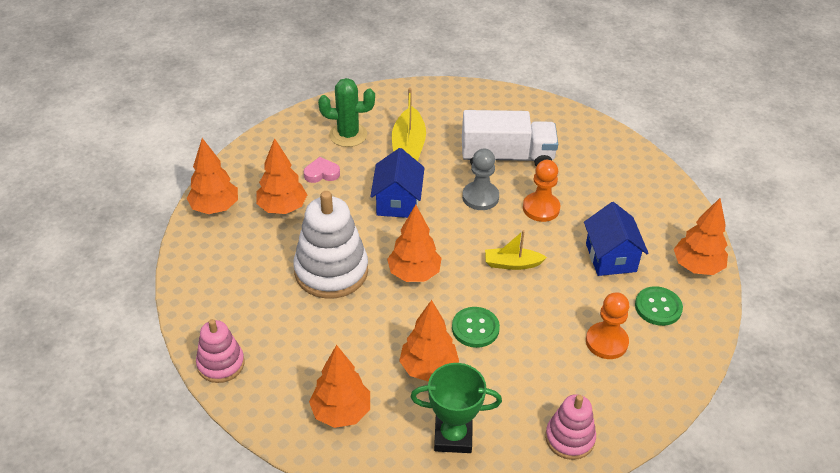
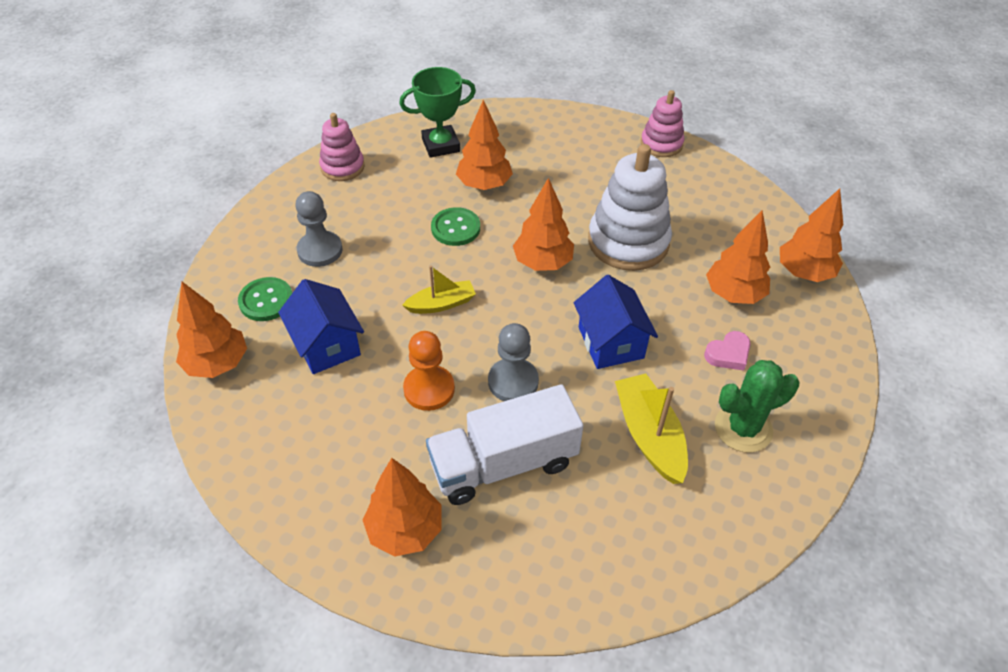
camera: 160 degrees right, 5 degrees up
(341, 412) = (539, 138): orange tree -> orange tree (405, 530)
(606, 342) = (320, 250): orange pawn -> grey pawn

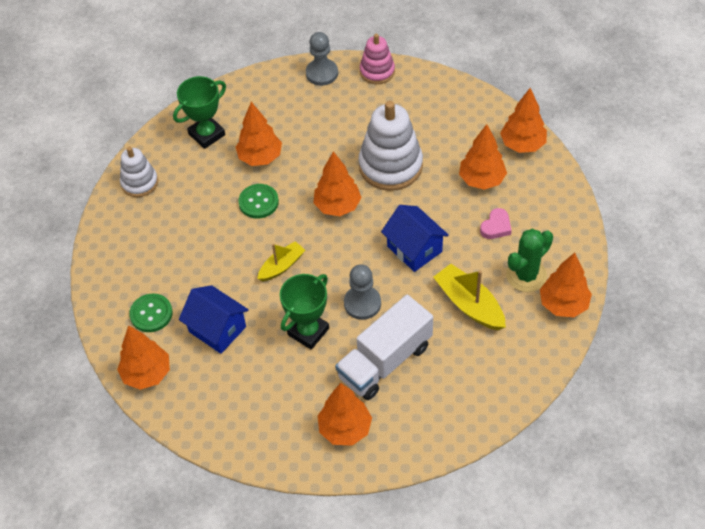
camera: 20 degrees left, 5 degrees up
(320, 250) = (166, 259): grey pawn -> grey pawn (322, 73)
(342, 167) = (139, 182): pink stacking toy -> white stacking toy
(429, 389) = (308, 331): orange pawn -> green trophy
(780, 486) = (563, 304): none -> orange tree

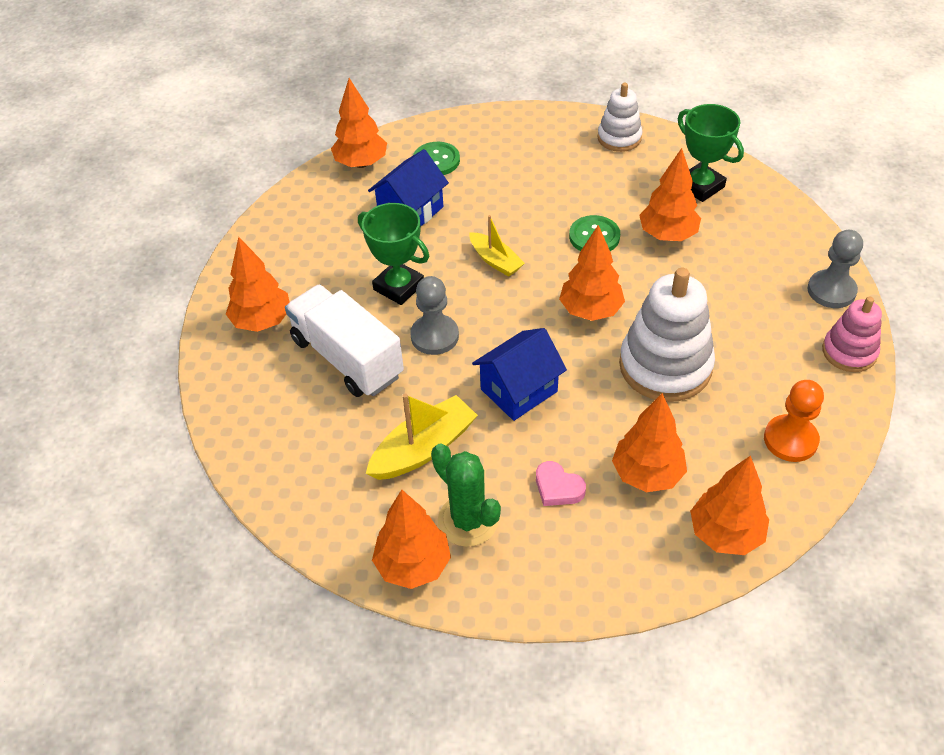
camera: 90 degrees right, 5 degrees down
(450, 108) = (790, 440): none -> orange pawn

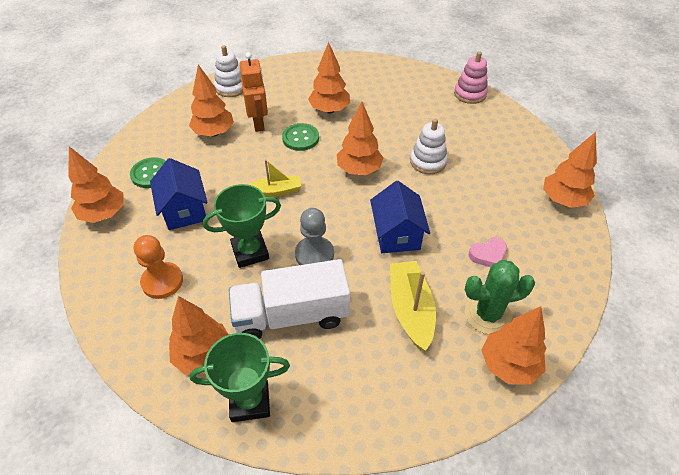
camera: 60 degrees left, 0 degrees up
(584, 191) = (258, 123): none -> orange robot
(647, 474) = (502, 210): orange tree -> orange tree (214, 133)
(665, 366) = (428, 162): white stacking toy -> white stacking toy, size x0.58
(700, 186) = (305, 79): green trophy -> green trophy (250, 401)
(790, 440) = (514, 143): orange pawn -> orange pawn (162, 281)
(831, 291) = (424, 78): grey pawn -> none

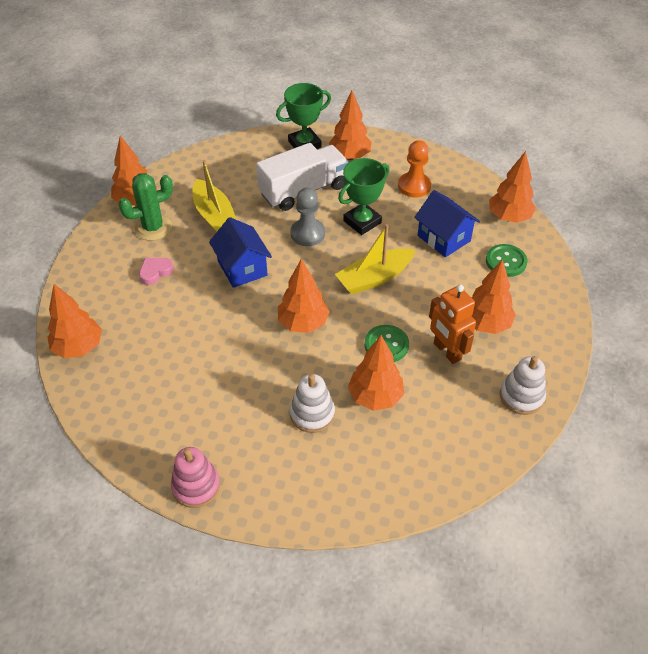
camera: 160 degrees right, 0 degrees up
(276, 191) = (374, 278): yellow boat -> yellow boat, size x1.54
(428, 162) = (231, 354): white stacking toy -> white stacking toy (312, 414)

